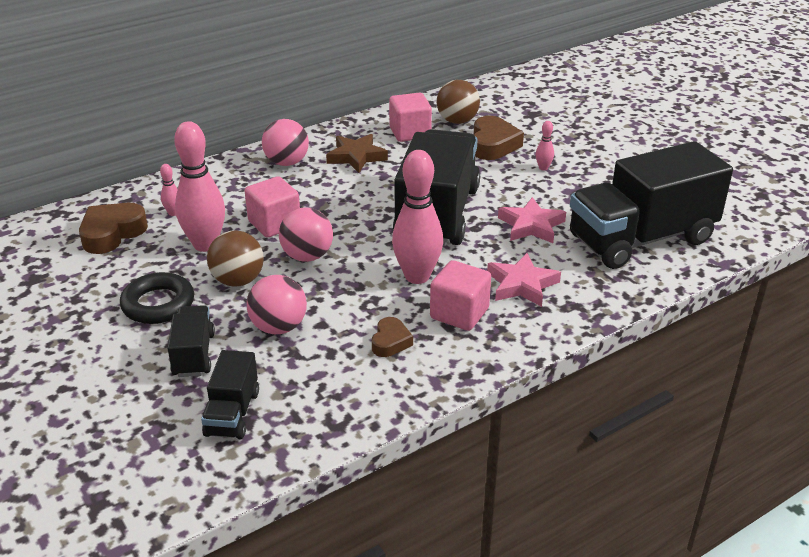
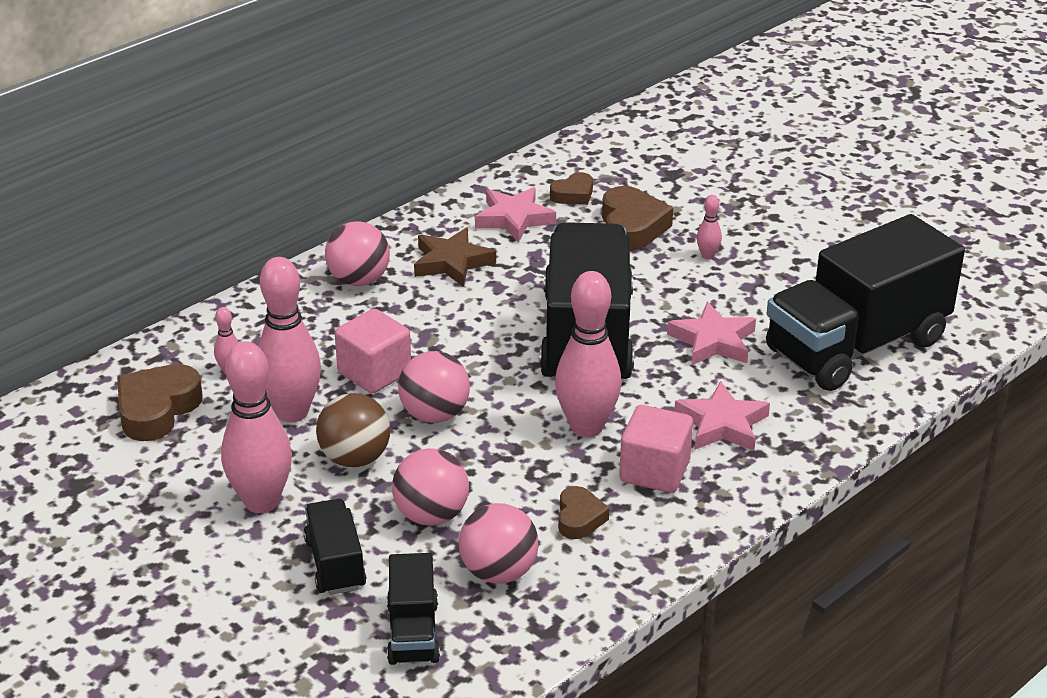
camera: 10 degrees left, 0 degrees up
(158, 304) = (261, 502): black ring -> pink bowling pin
(314, 375) = (498, 572): none -> pink ball
(410, 133) = (514, 219): pink cube -> pink star
(457, 121) = (573, 194): brown ball -> brown heart

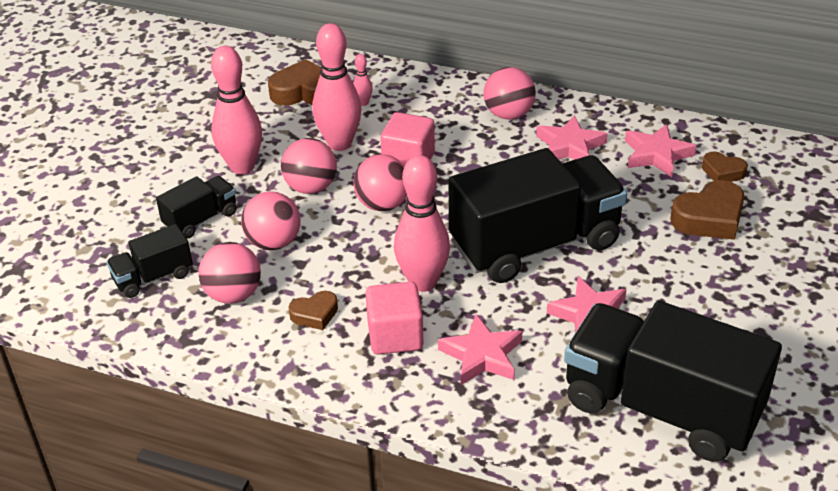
camera: 65 degrees right, 5 degrees up
(355, 458) = (311, 187): brown ball -> pink ball
(452, 262) = (570, 146): brown star -> pink star
(707, 256) = (710, 274): pink bowling pin -> none

